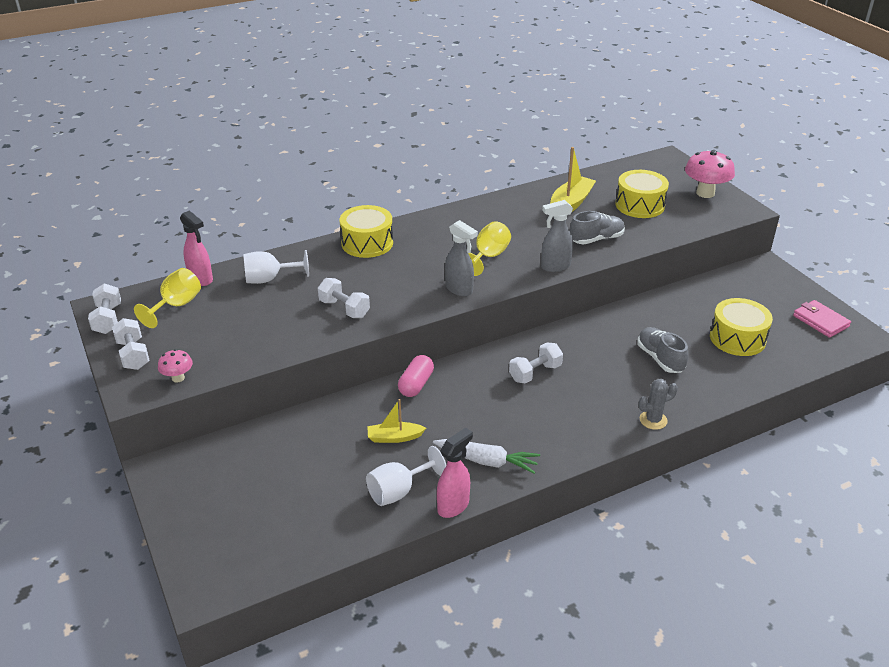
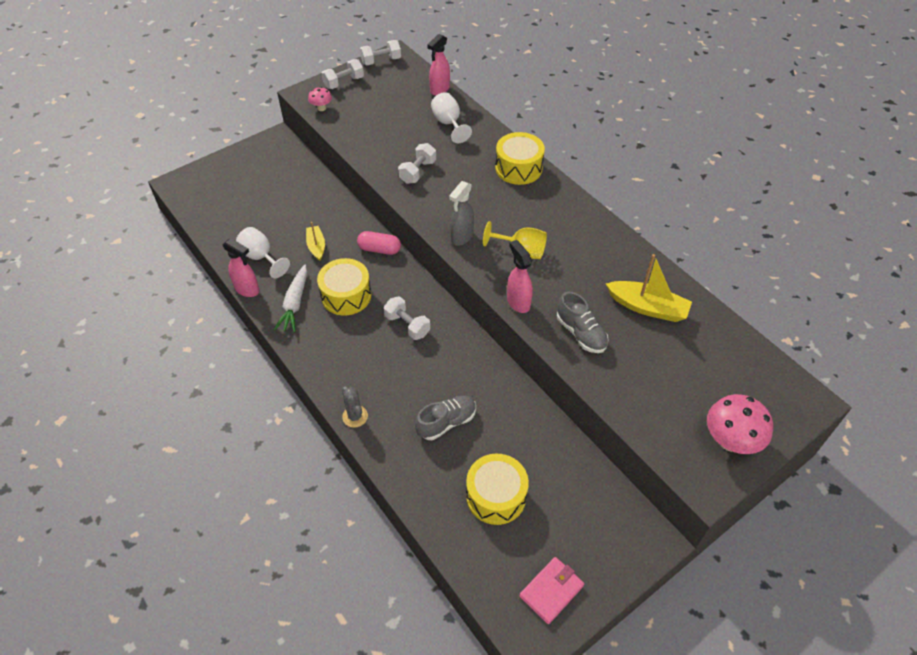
camera: 80 degrees right, 15 degrees up
(176, 306) = (403, 86): yellow goblet -> none
(555, 267) = (518, 302): grey spray bottle -> pink spray bottle
(639, 205) = (670, 371): yellow drum -> yellow drum (346, 295)

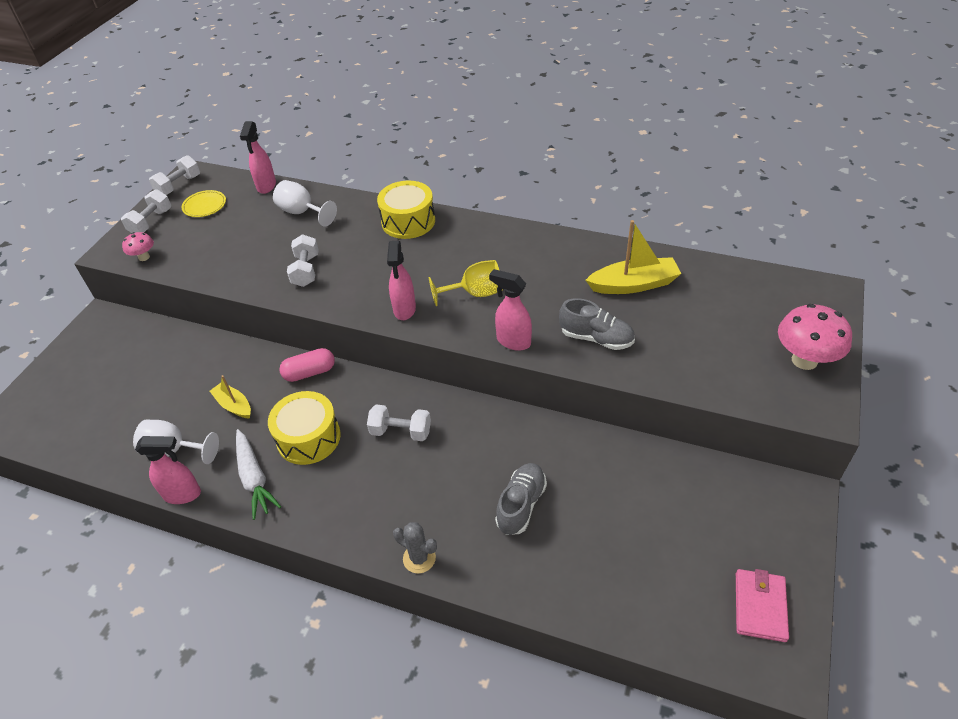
camera: 30 degrees left, 5 degrees down
(387, 86) = (204, 206): none -> yellow plate
(461, 237) = (404, 310): grey spray bottle -> pink spray bottle
(496, 496) = (630, 547): yellow drum -> none

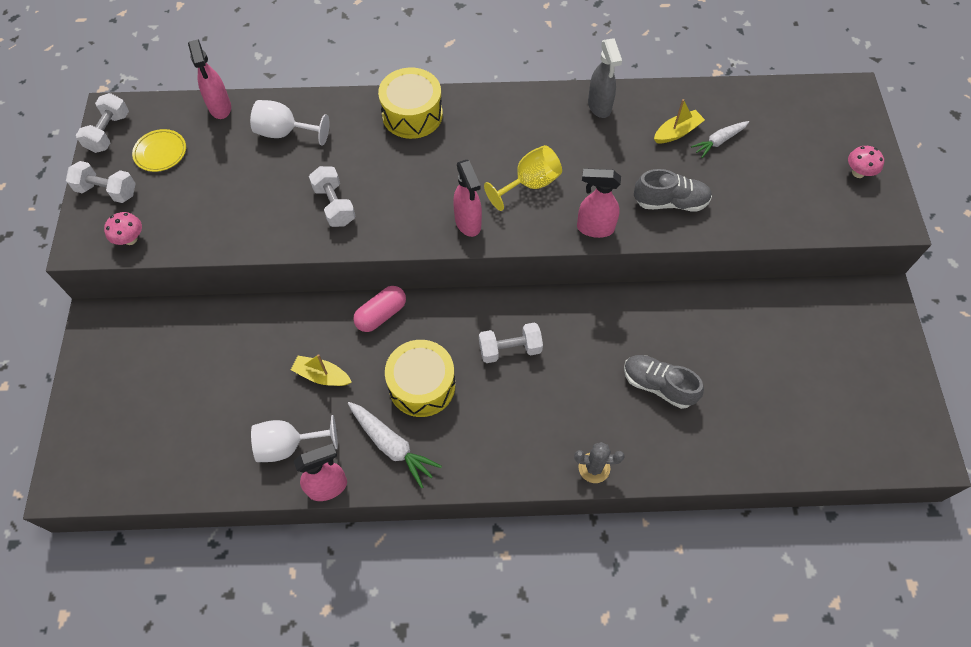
camera: 25 degrees left, 15 degrees up
(151, 222) = (107, 191): white dumbbell -> white dumbbell turned 75 degrees counterclockwise
(521, 505) = (658, 385): grey shoe -> grey shoe turned 60 degrees counterclockwise
(572, 249) = (599, 106): none -> grey spray bottle
(634, 284) = (677, 132): yellow boat -> yellow boat, size x0.61
(671, 301) = (719, 141): none -> white carrot
(760, 606) = (888, 408): pink wallet -> none
(804, 360) = (858, 173): pink mushroom -> pink mushroom, size x0.53

